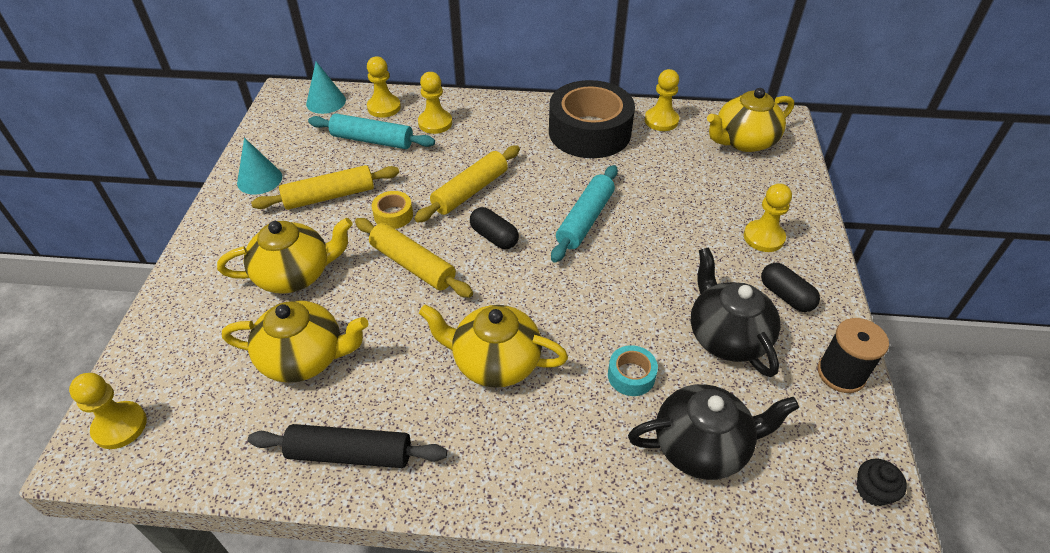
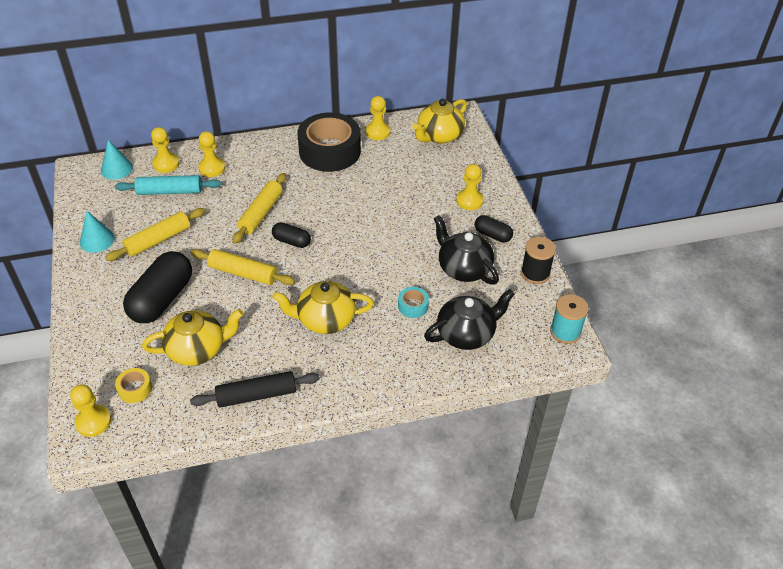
camera: 20 degrees left, 0 degrees up
(295, 274) = (162, 299): yellow teapot -> black capsule
(393, 215) = (213, 243): yellow tape -> yellow tape (135, 389)
(585, 220) = (349, 215): turquoise rolling pin -> none
(873, 491) = (565, 332): black cupcake -> turquoise spool

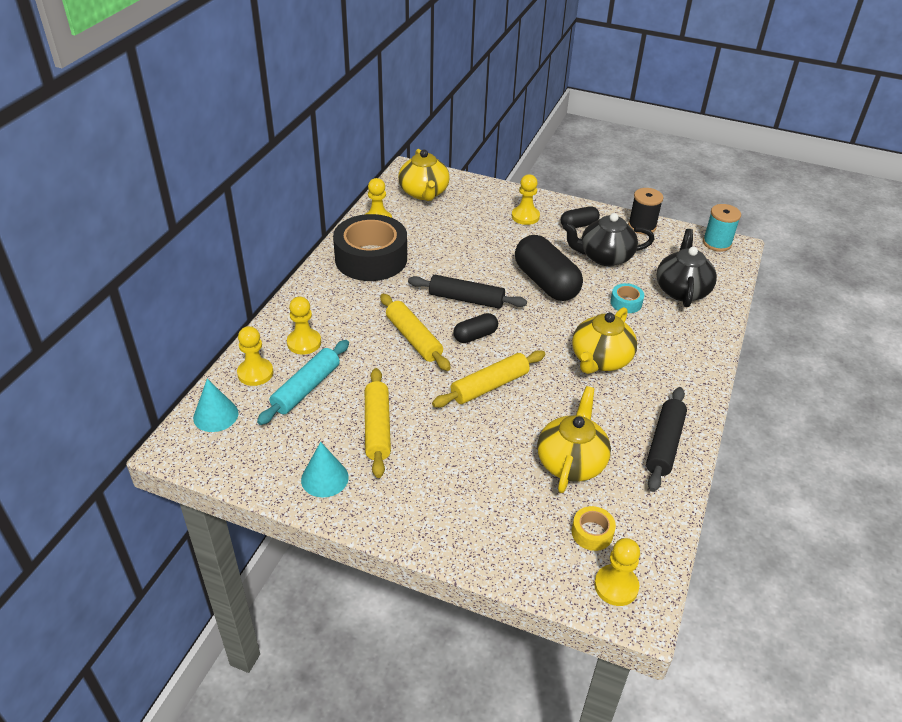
camera: 55 degrees left, 5 degrees down
(162, 299) = (474, 460): black capsule -> black capsule (546, 282)
(329, 218) = (466, 299): none -> black rolling pin

